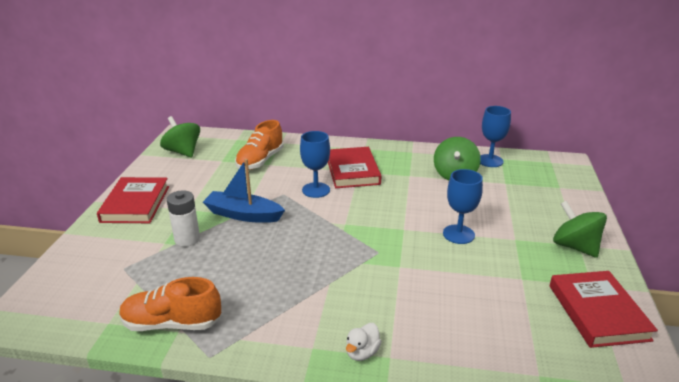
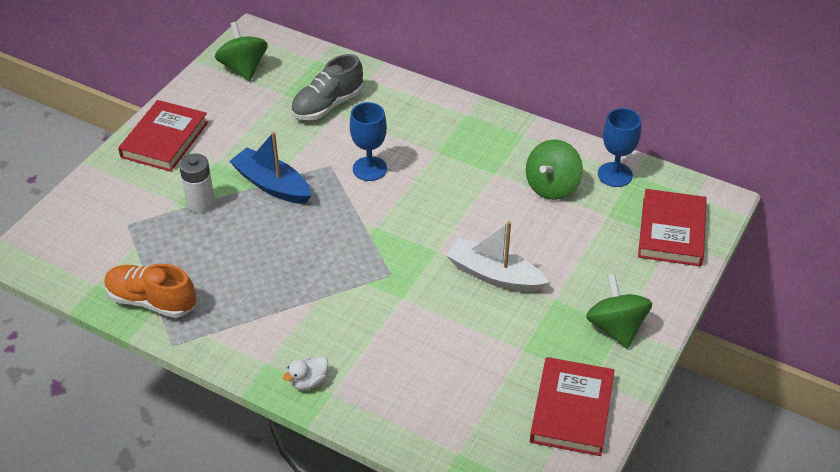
camera: 20 degrees right, 15 degrees up
(260, 161) = (327, 105): orange shoe -> grey shoe
(352, 171) = (429, 149): red book -> red book (671, 231)
(458, 234) = (494, 275): blue goblet -> white boat

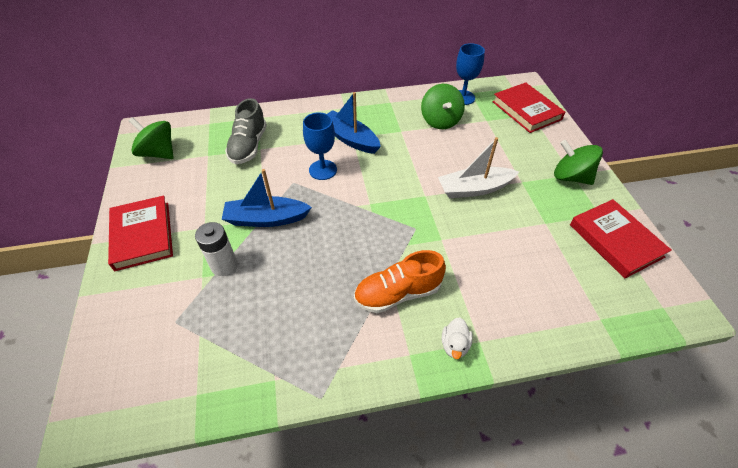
camera: 40 degrees left, 5 degrees up
(151, 301) = (263, 373): orange shoe -> orange shoe (397, 293)
(432, 152) = (350, 139): none -> blue boat

